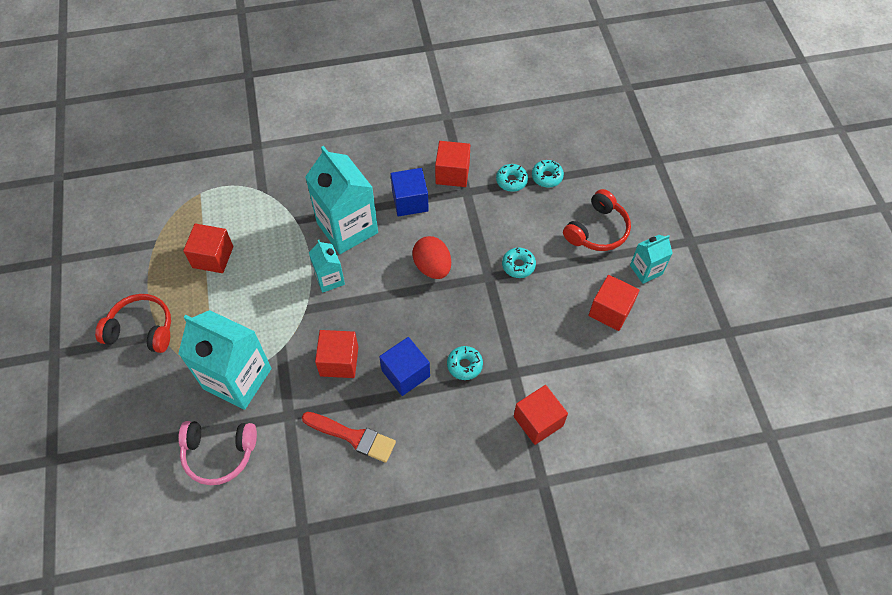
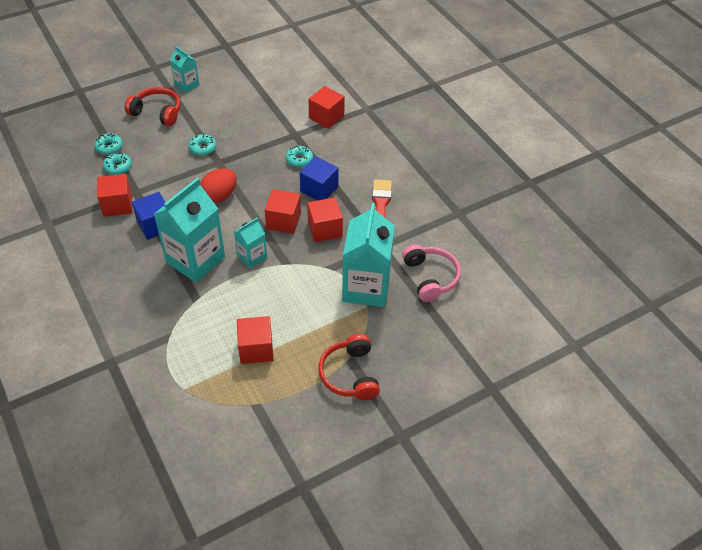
camera: 110 degrees left, 10 degrees down
(610, 310) = (227, 97): red cube -> red cube (283, 221)

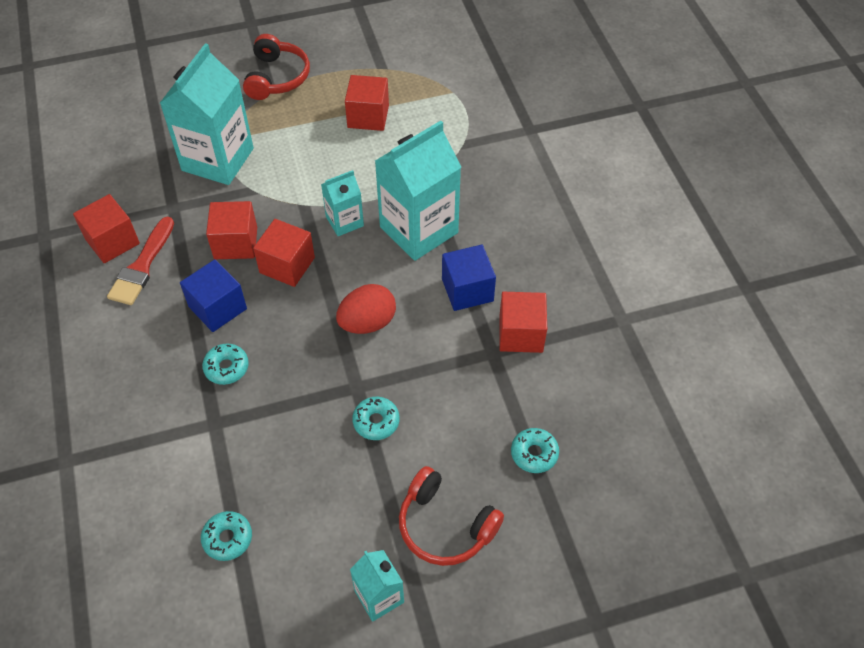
camera: 165 degrees left, 5 degrees up
(118, 167) = (519, 407): turquoise donut -> turquoise donut (227, 538)
(326, 117) = (145, 453): red cube -> red cube (112, 241)
(430, 277) = (134, 158): pink headphones -> none

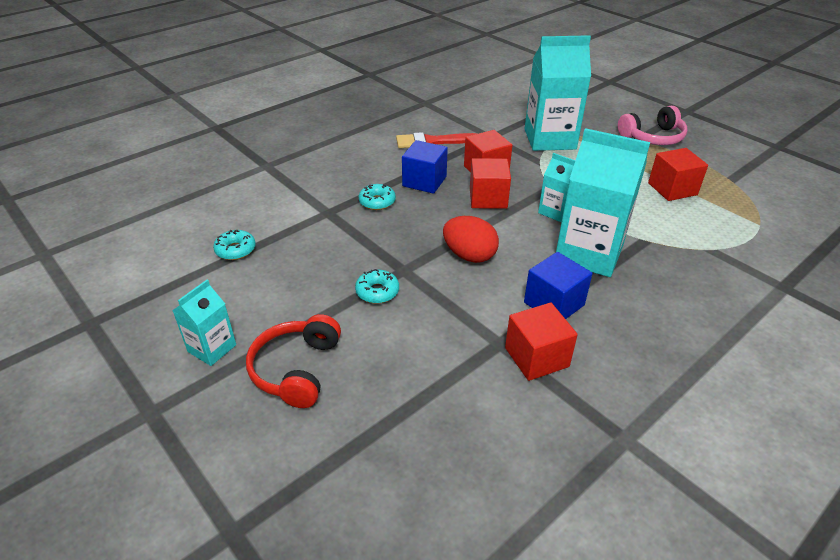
camera: 65 degrees right, 15 degrees down
(112, 241) = (442, 125): red cube -> none
(277, 77) = (653, 137): red headphones -> pink headphones
(534, 453) = (406, 412): turquoise donut -> none

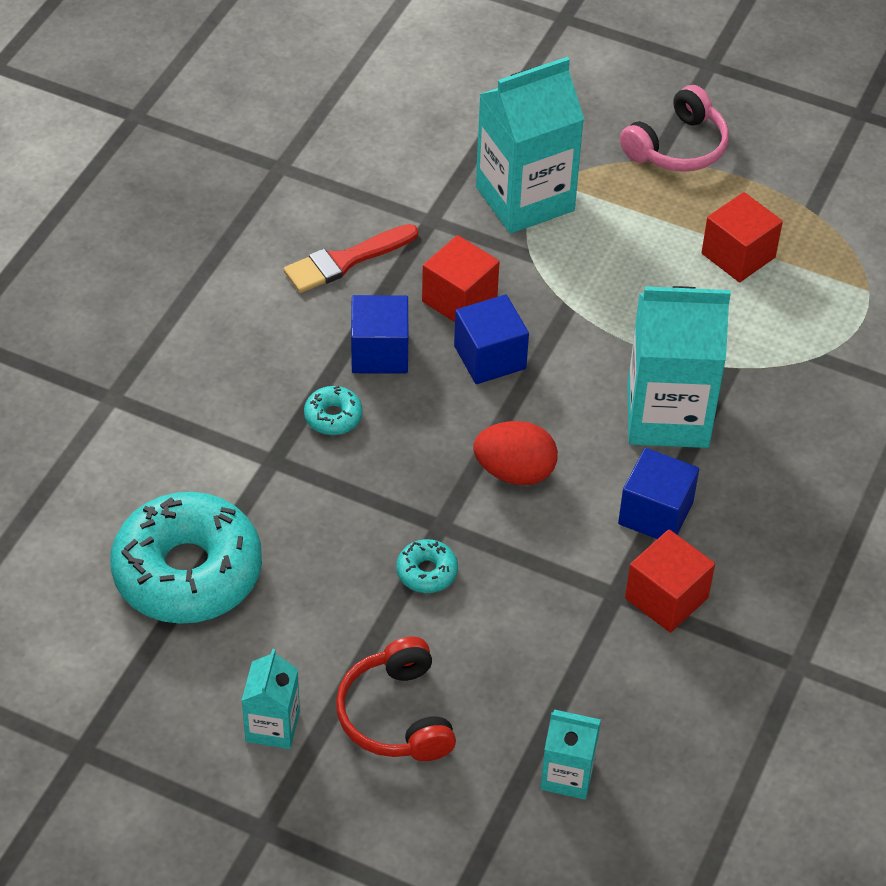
camera: 25 degrees left, 10 degrees up
(235, 250) = (188, 572): turquoise donut -> turquoise donut, size x2.43
(488, 198) = (490, 357): red cube -> blue cube
(556, 211) = (595, 353): turquoise carton -> turquoise carton (567, 775)

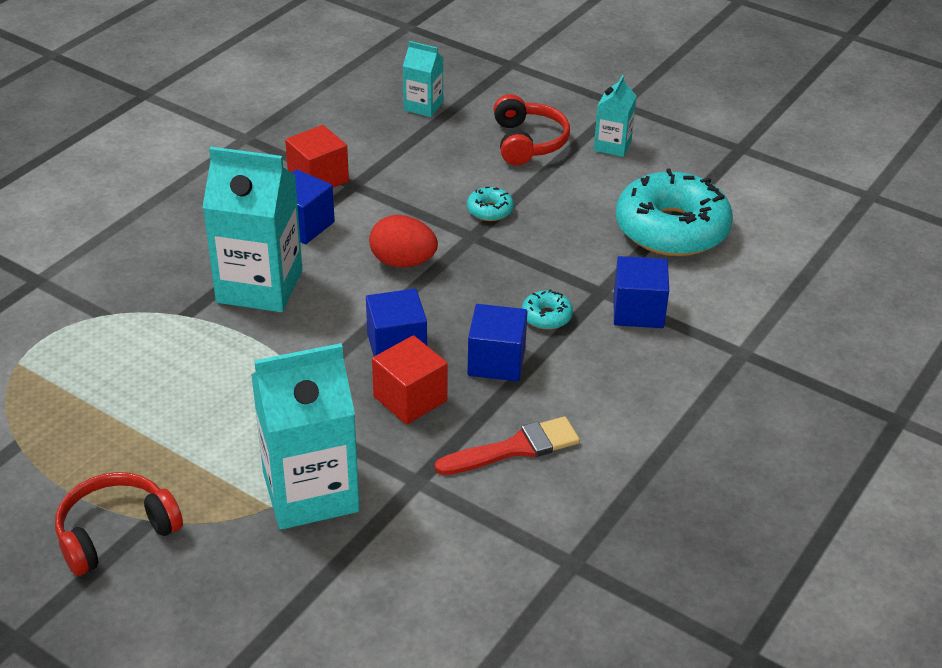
camera: 170 degrees left, 10 degrees down
(229, 438) = (638, 311): none -> blue cube
(678, 147) = (115, 532): pink headphones -> red headphones
(738, 255) = (120, 408): red cube -> none

